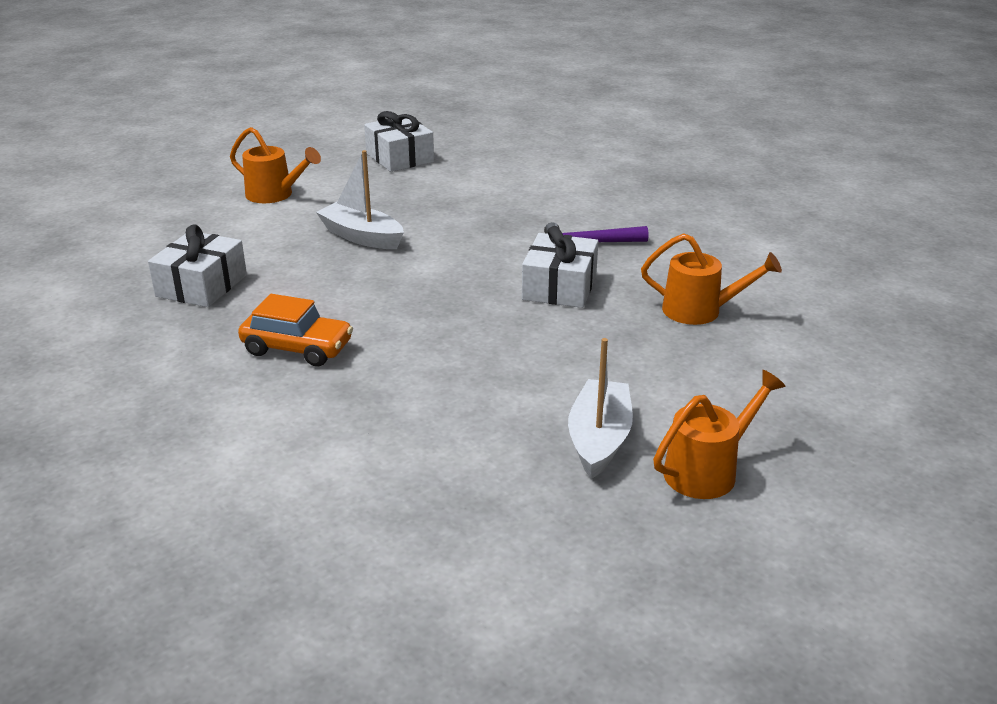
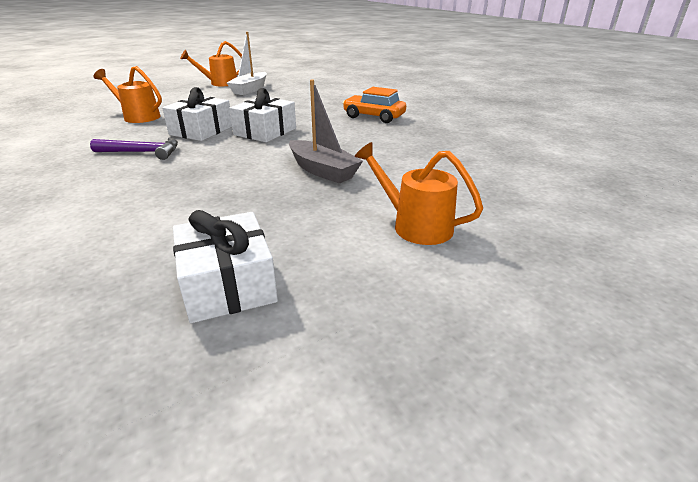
camera: 170 degrees left, 0 degrees up
(202, 286) = (447, 146): white gift -> white gift (265, 132)
(361, 237) = (323, 171): white boat -> grey boat

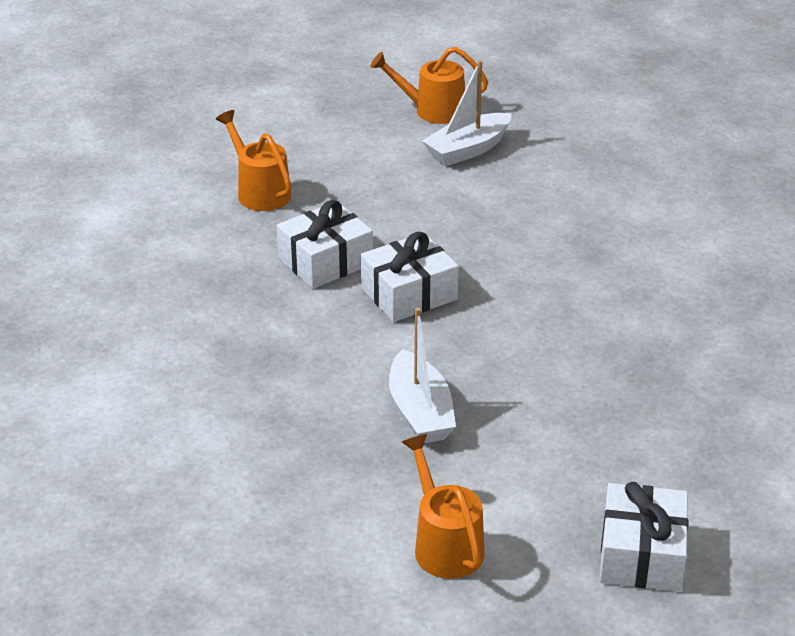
camera: 30 degrees right, 5 degrees up
(142, 152) = (229, 292): purple hammer -> none
(228, 284) = (216, 543): white gift -> white gift (641, 554)
(323, 171) = (420, 412): grey boat -> white boat
(374, 117) = (600, 305): orange car -> none

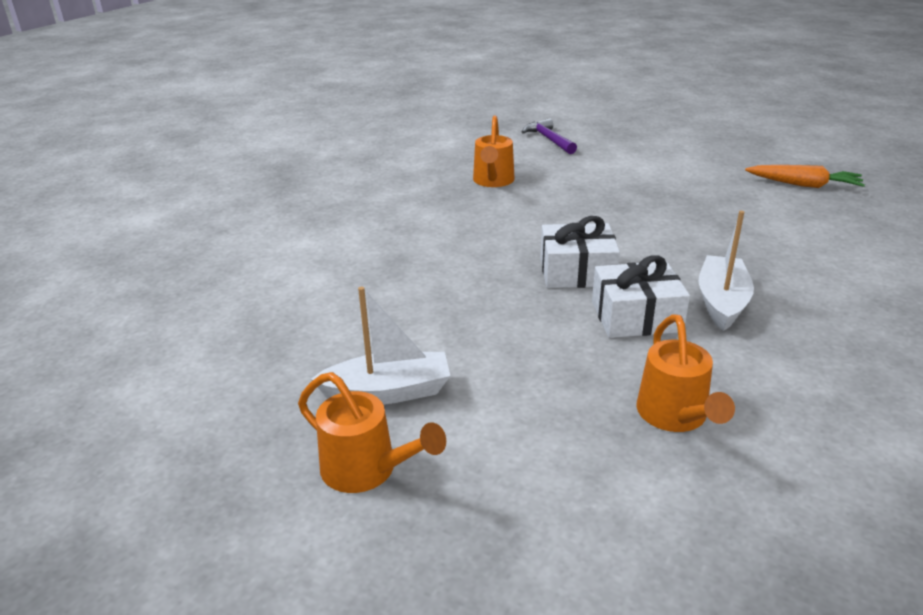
camera: 150 degrees left, 5 degrees down
(192, 550) = (804, 185): none -> orange carrot
(420, 412) = (623, 207): white boat -> white boat (721, 302)
(444, 544) = (649, 160): orange watering can -> orange watering can (493, 181)
(641, 554) = (549, 139): white gift -> purple hammer

